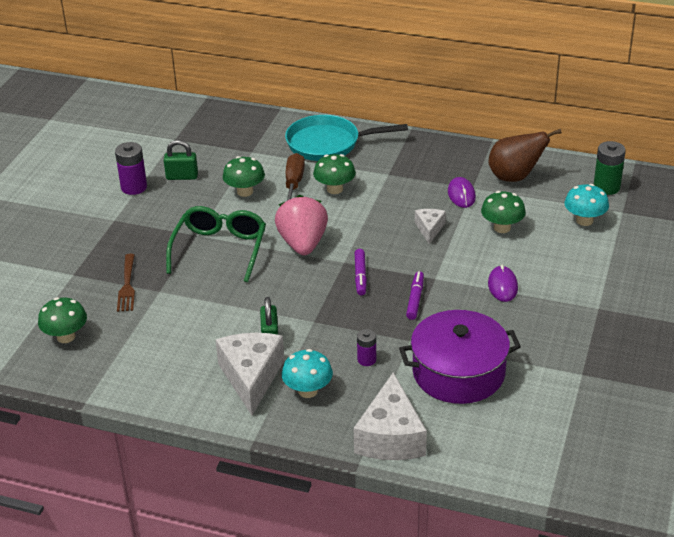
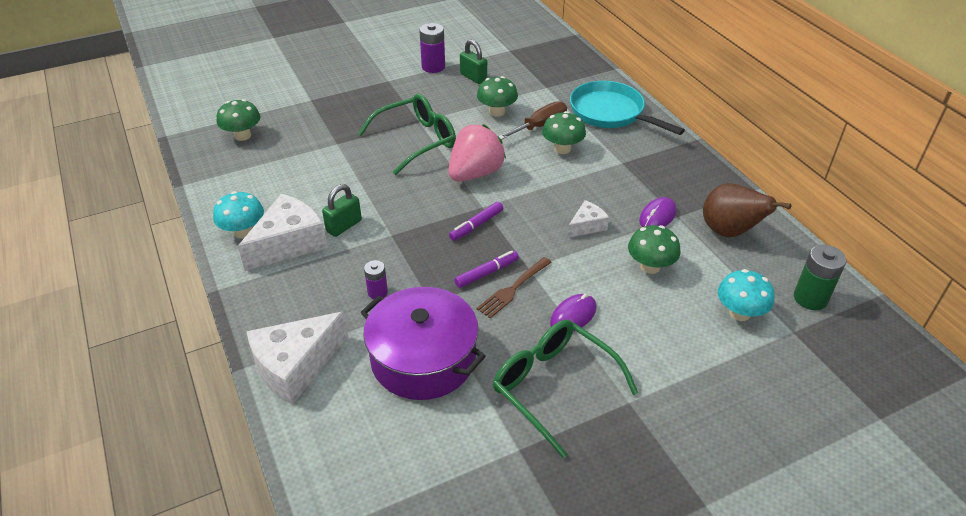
camera: 45 degrees right, 5 degrees up
(127, 285) = (326, 127): brown fork -> brown fork (513, 289)
(308, 391) = (304, 283): turquoise mushroom -> turquoise mushroom (243, 232)
(550, 330) = (553, 386): none -> green glasses

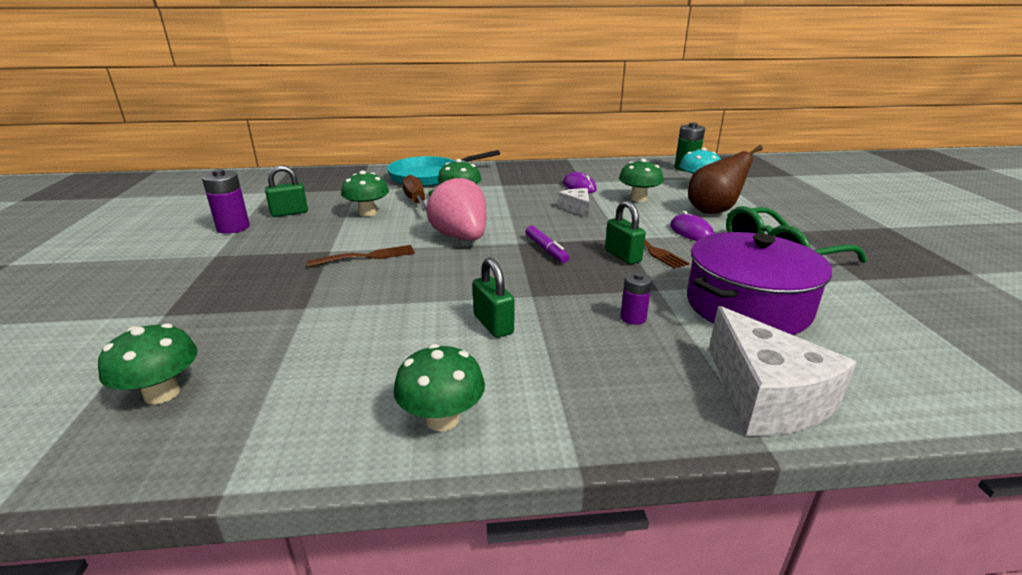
camera: 70 degrees left, 15 degrees down
(243, 232) = (442, 419): turquoise mushroom -> green mushroom
(289, 244) = (502, 374): white cheese -> none
(417, 140) = (367, 256): green glasses -> brown fork
(487, 273) = (622, 256): purple marker -> green padlock
(729, 232) = (610, 172): brown pear -> brown pear (713, 211)

